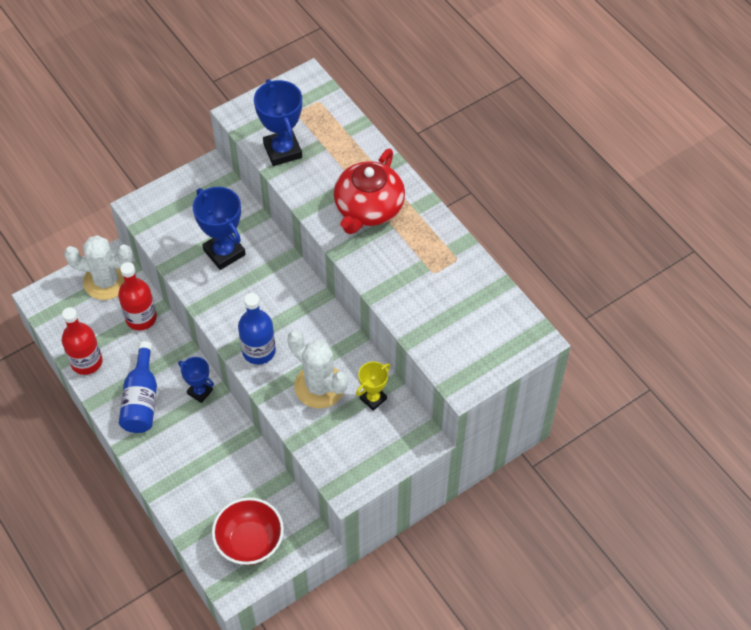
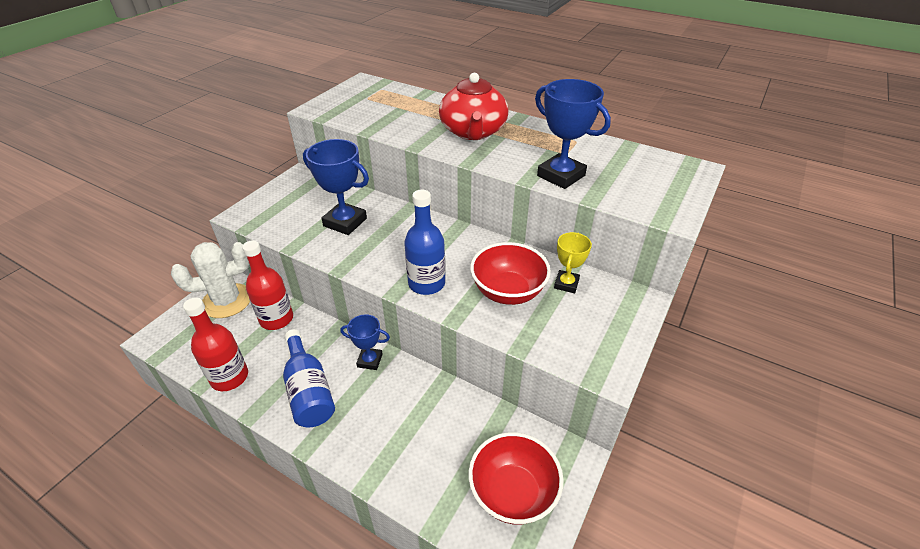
camera: 25 degrees left, 15 degrees down
(282, 150) = (370, 118): blue trophy -> blue trophy (561, 176)
(319, 386) = (508, 292): white cactus -> red bowl

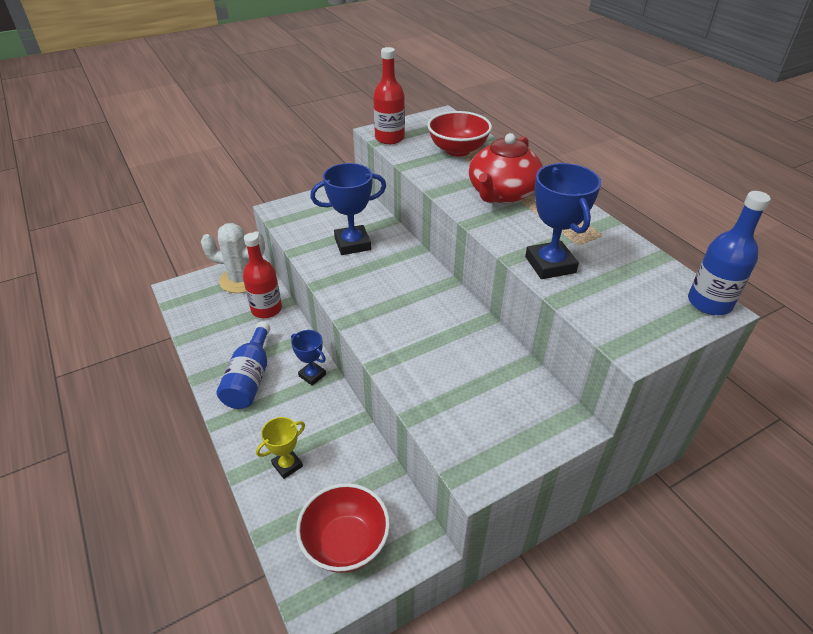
camera: 30 degrees right, 0 degrees up
(229, 377) = (203, 341): red bottle -> red bottle (389, 138)
(345, 222) = (352, 244): blue trophy -> blue trophy turned 75 degrees counterclockwise
(426, 283) = (378, 324): blue bottle -> blue bottle (709, 303)
(508, 292) = (444, 361): red bowl -> red bowl (457, 150)
(566, 284) = (506, 377): yellow trophy -> yellow trophy (287, 465)

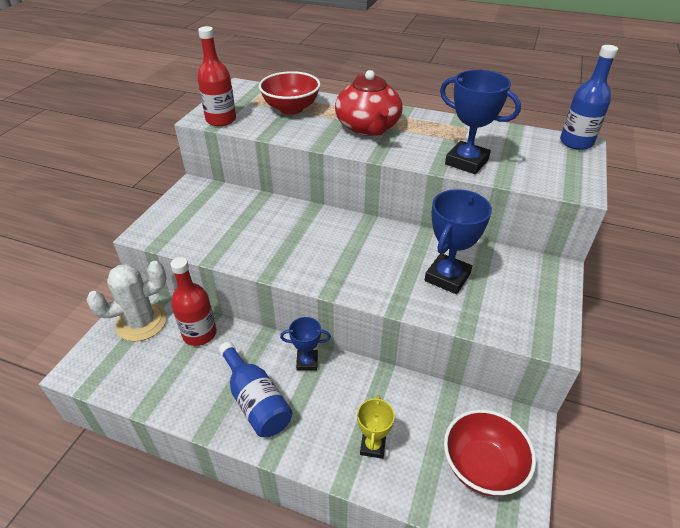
camera: 40 degrees left, 0 degrees up
(352, 244) = (255, 228): blue trophy -> blue trophy (447, 277)

